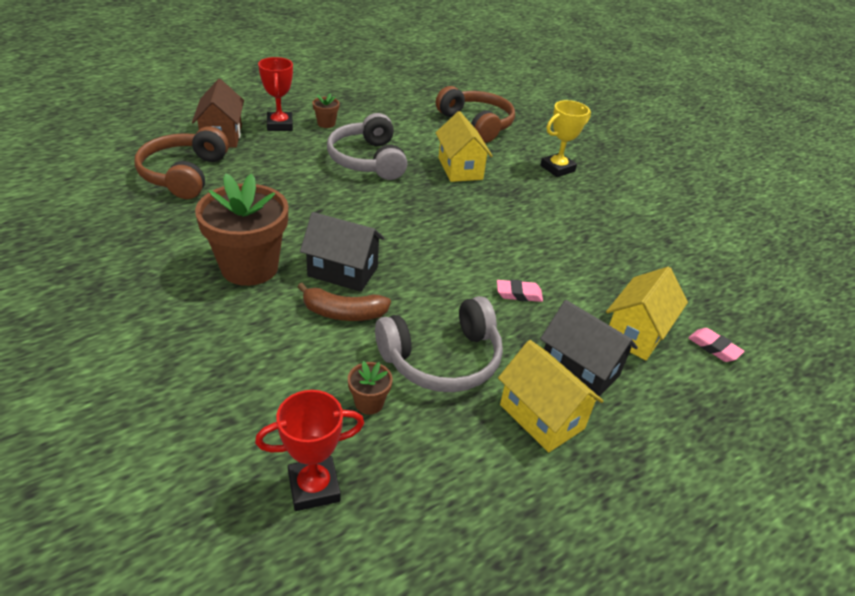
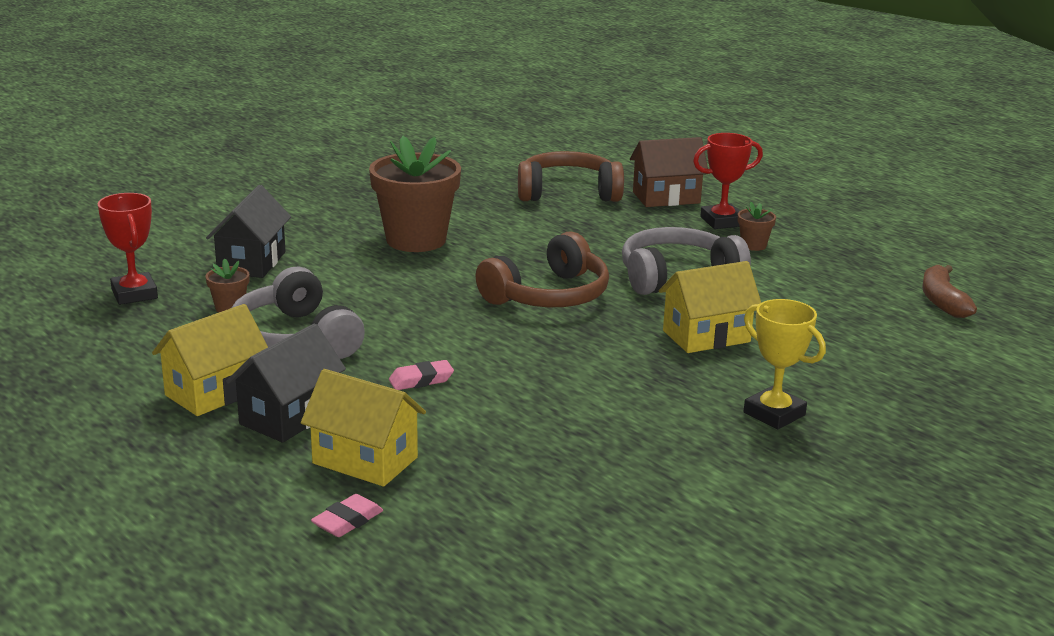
camera: 85 degrees right, 15 degrees down
(343, 271) = (426, 281): black house -> black house (251, 262)
(343, 313) = (356, 287): brown banana -> brown banana (942, 301)
(476, 124) = (864, 345): brown headphones -> brown headphones (548, 295)
(518, 294) = (421, 380): pink eraser -> pink eraser turned 75 degrees clockwise

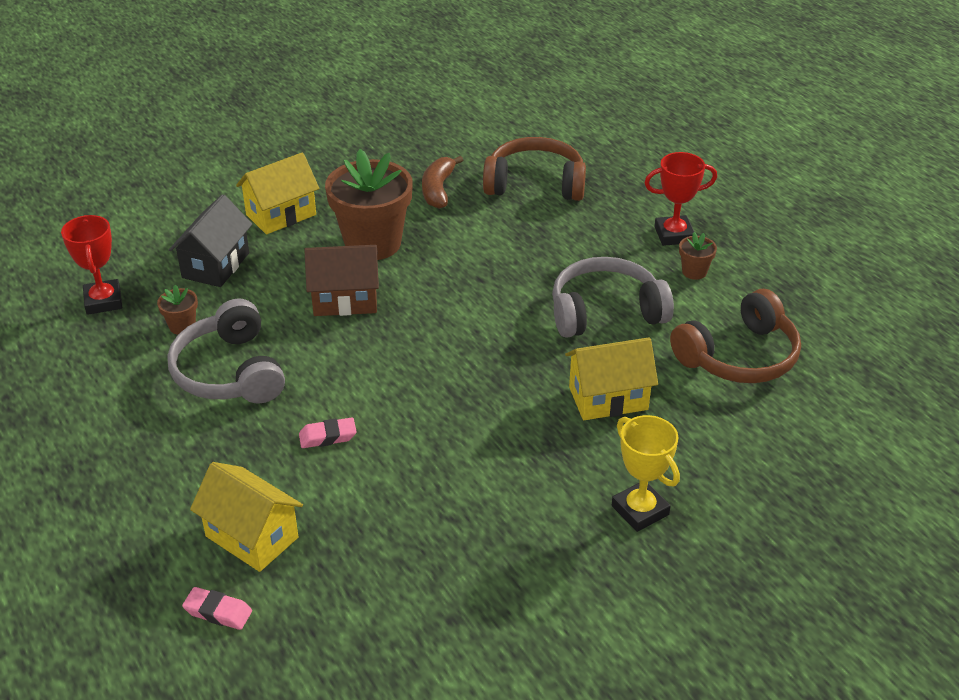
camera: 10 degrees right, 15 degrees up
(214, 392) = (143, 437): yellow house -> yellow house (281, 215)
(289, 417) = (200, 474): black house -> none
(347, 521) = (218, 612): pink eraser -> pink eraser turned 60 degrees clockwise
(548, 295) = (475, 330): brown headphones -> brown headphones (739, 356)
(666, 197) = (629, 196): brown house -> brown house (345, 300)
(942, 301) = (857, 366): brown banana -> brown banana (438, 190)

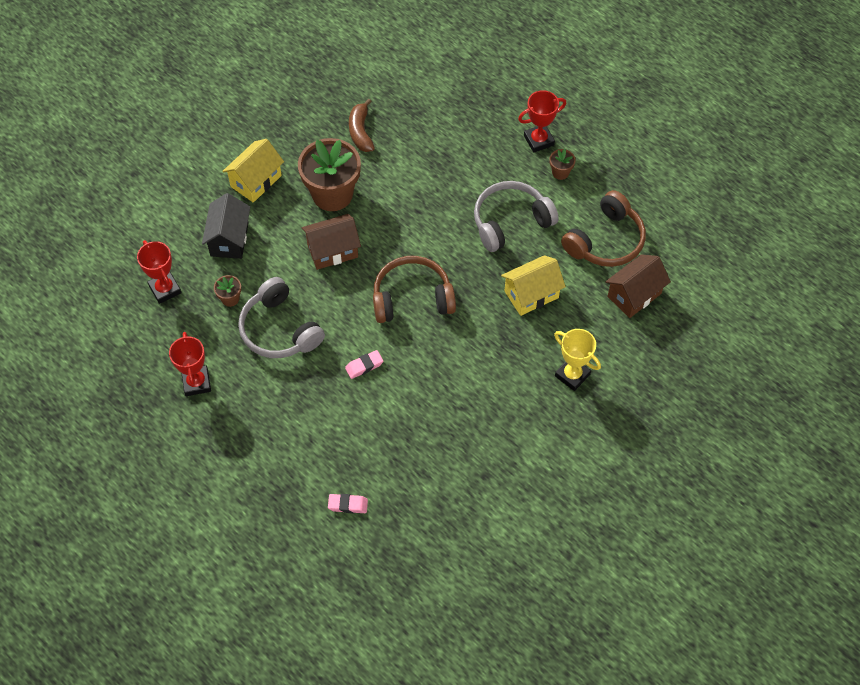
camera: 15 degrees left, 20 degrees up
(83, 410) = (196, 383): none -> red trophy
(252, 537) = (346, 450): yellow house -> none
(535, 184) = (428, 111): brown headphones -> brown headphones (412, 298)
(766, 428) = (634, 295): none -> brown house

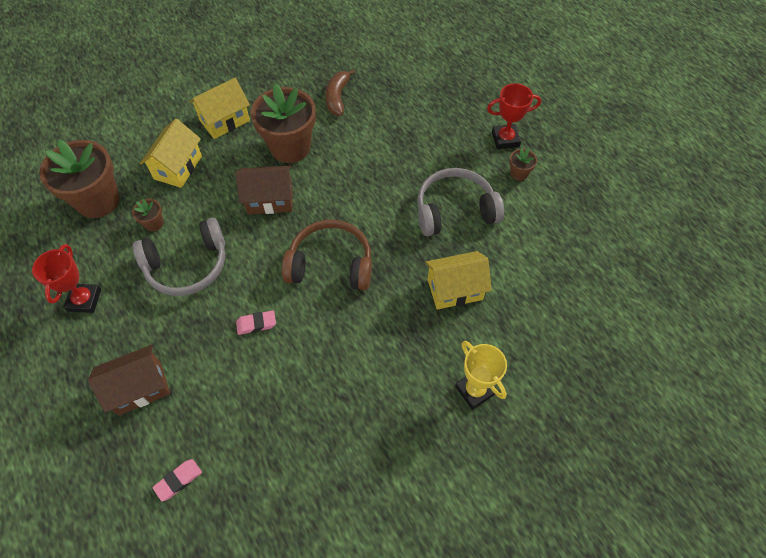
camera: 15 degrees right, 0 degrees up
(165, 289) = (98, 200): red trophy -> brown flower pot
(229, 239) = (178, 167): black house -> yellow house
(279, 329) = (187, 265): grey headphones -> grey headphones turned 90 degrees counterclockwise
(348, 505) = (178, 480): pink eraser -> pink eraser turned 60 degrees counterclockwise
(605, 241) = (548, 251): brown headphones -> none
(634, 295) = (566, 316): brown house -> brown house (140, 388)

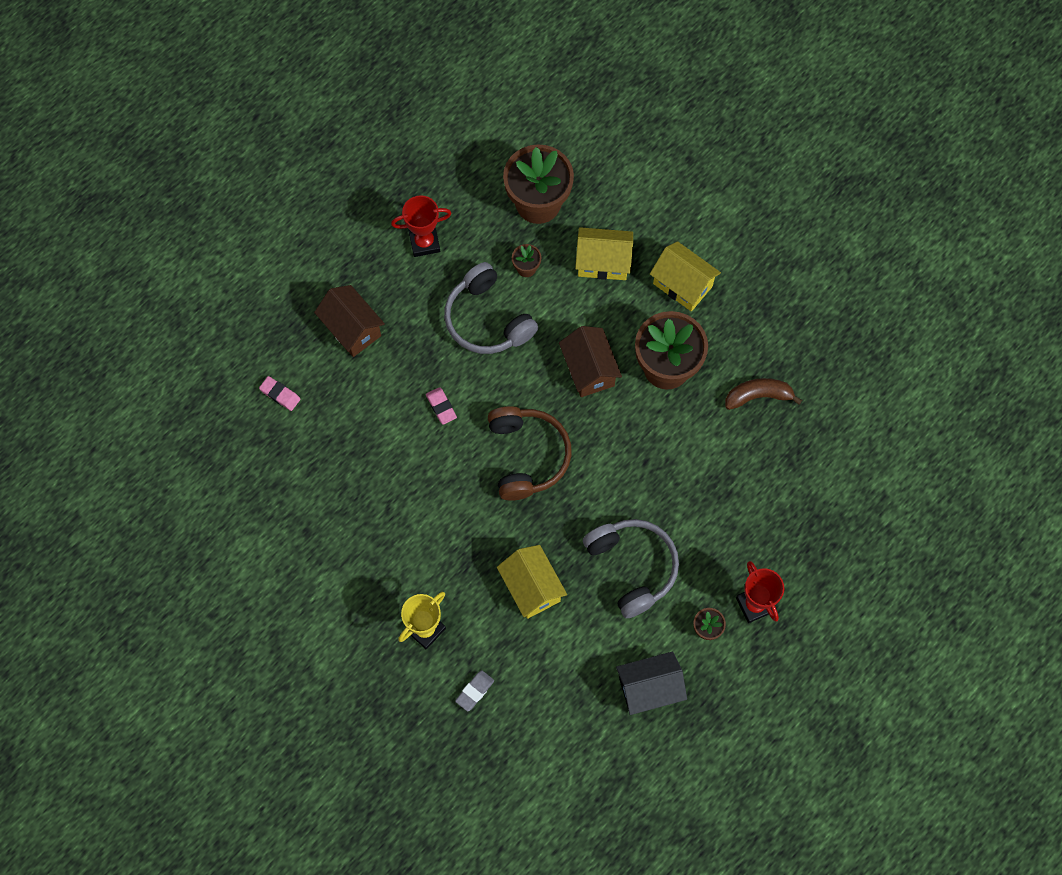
camera: 75 degrees right, 10 degrees up
(544, 360) = (475, 691): none -> grey eraser
(562, 223) = (649, 688): none -> black house

